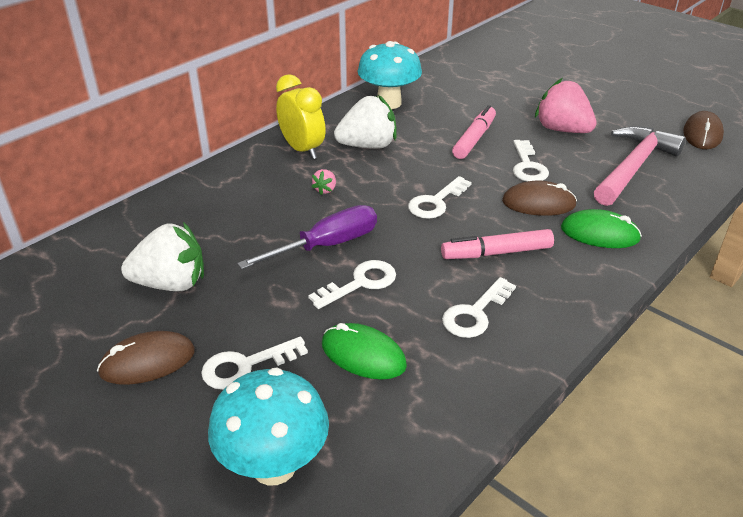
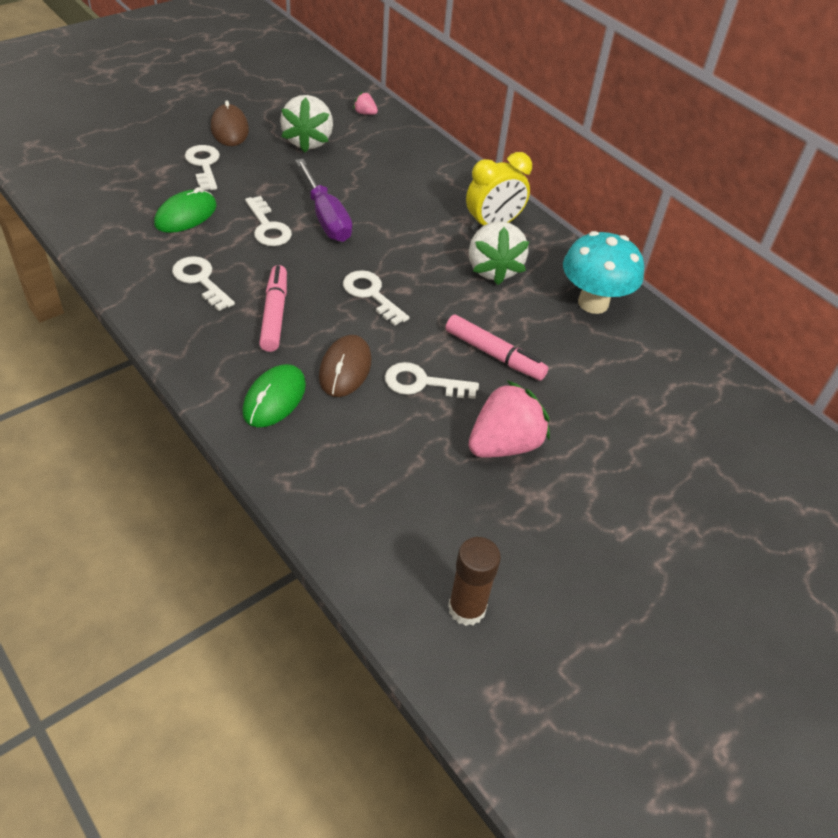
camera: 95 degrees right, 10 degrees up
(274, 466) = (113, 167): turquoise mushroom -> none
(325, 190) = (414, 229): pink strawberry -> pink strawberry (365, 113)
(633, 167) = (395, 483): pink hammer -> none
(702, 134) = (467, 608): brown mouse -> brown glue stick

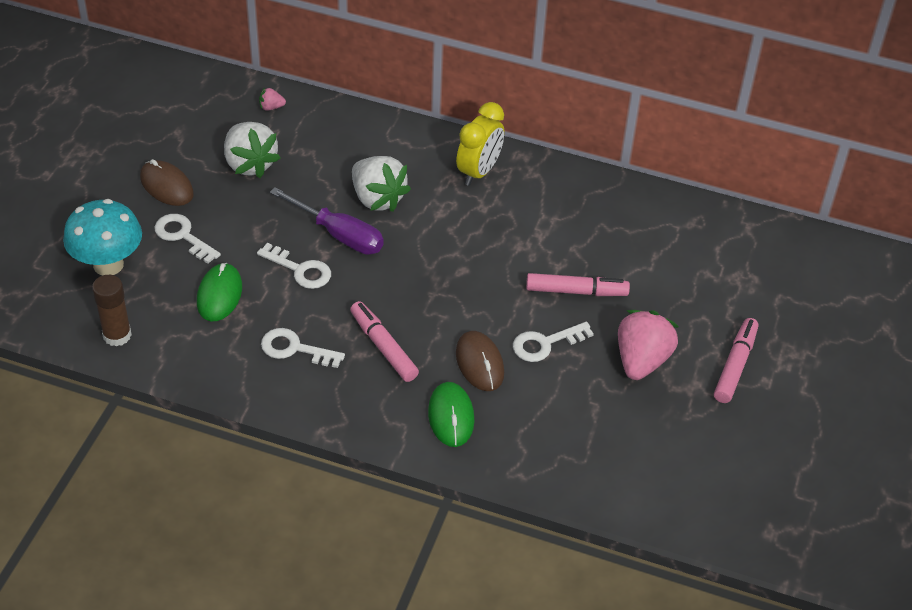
camera: 30 degrees left, 0 degrees up
(371, 294) = (441, 288): white key -> none
(467, 608) = (712, 490): brown glue stick -> brown glue stick (117, 335)
(493, 269) = (513, 215): white strawberry -> white strawberry (377, 198)
(593, 303) = (611, 206): turquoise mushroom -> turquoise mushroom (108, 265)
(600, 499) = (735, 366): none -> pink marker

